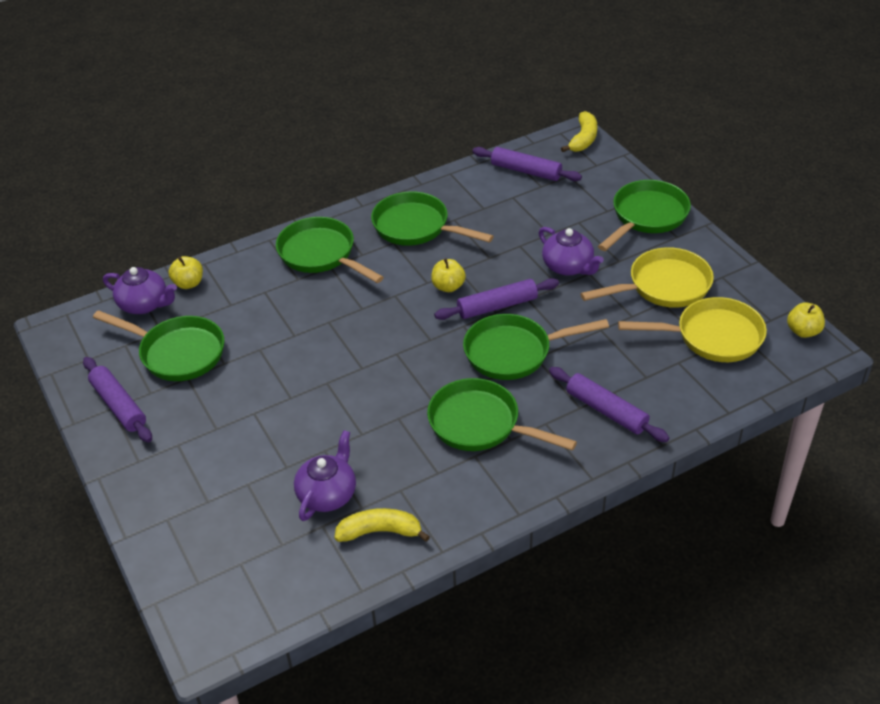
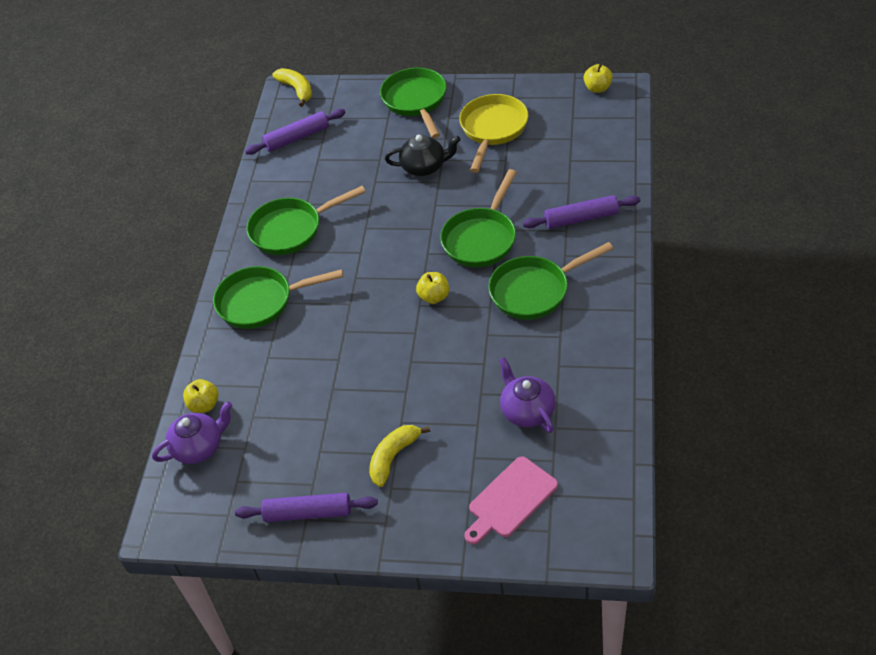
camera: 50 degrees left, 5 degrees up
(177, 353) = (283, 446): green pan -> none
(216, 535) = (510, 500): none -> pink cutting board
(380, 532) = (588, 395): yellow banana -> yellow banana (393, 457)
(448, 286) = (378, 242): yellow apple -> yellow apple (434, 297)
(497, 306) = (426, 225): purple rolling pin -> none
(568, 267) = (424, 167): purple teapot -> black teapot
(712, 337) = (562, 132): yellow pan -> none

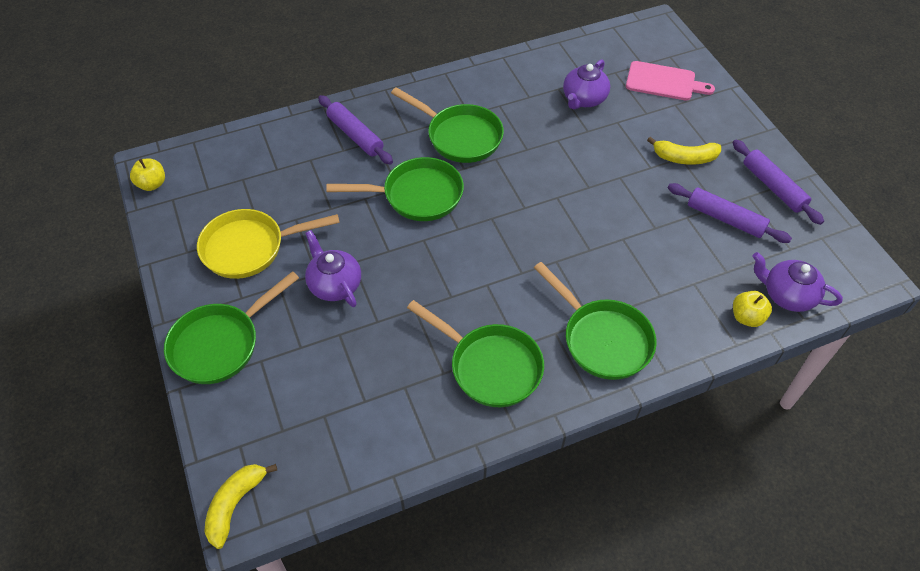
camera: 125 degrees left, 5 degrees up
(297, 138) = (334, 447): purple rolling pin -> purple rolling pin (725, 219)
(424, 167) = (334, 284): black teapot -> purple teapot
(434, 297) = (508, 201): yellow apple -> none

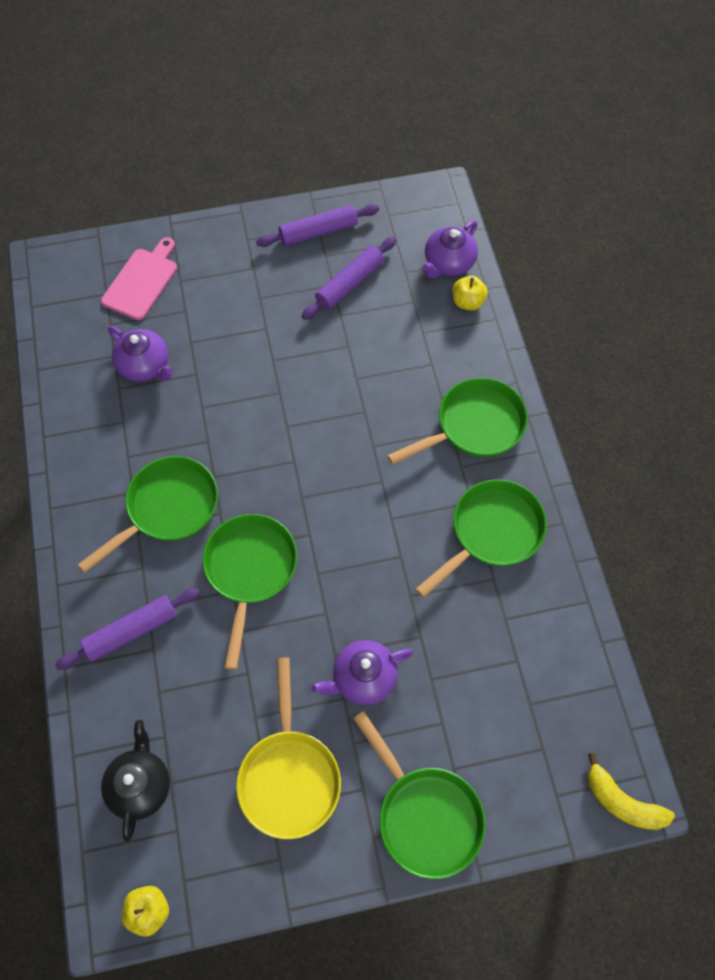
camera: 80 degrees left, 10 degrees up
(240, 163) = (140, 785): none -> black teapot
(684, 158) = (260, 294): yellow banana -> none

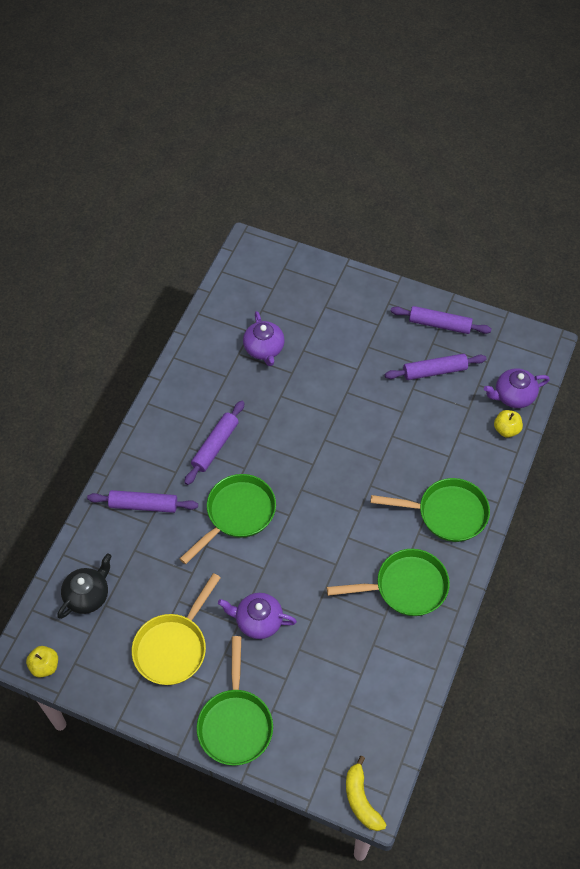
camera: 35 degrees right, 5 degrees down
(142, 281) = (300, 293): pink cutting board -> none
(167, 509) = (215, 446): green pan -> purple rolling pin

